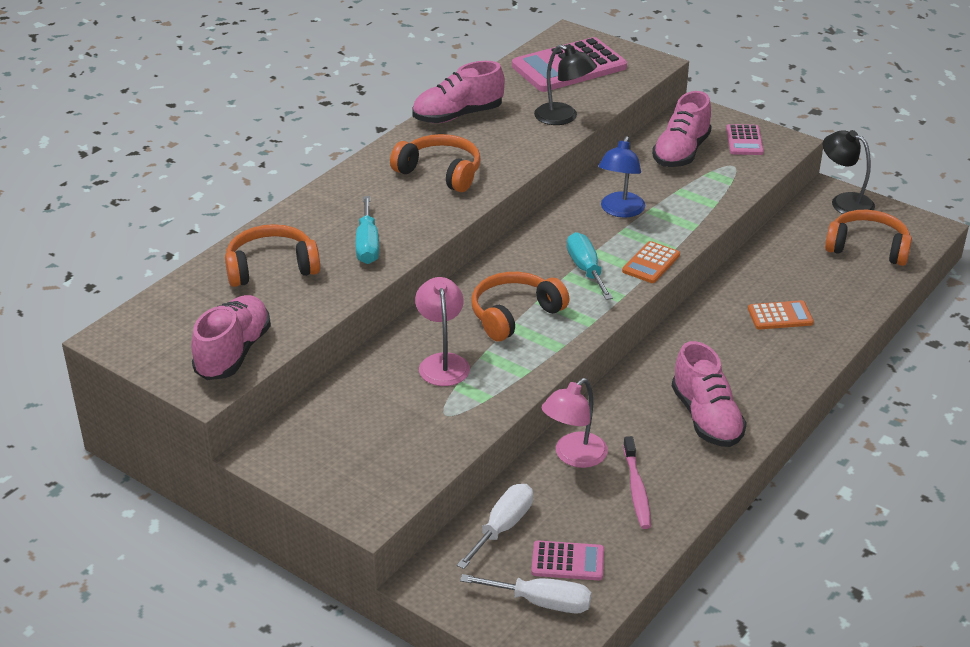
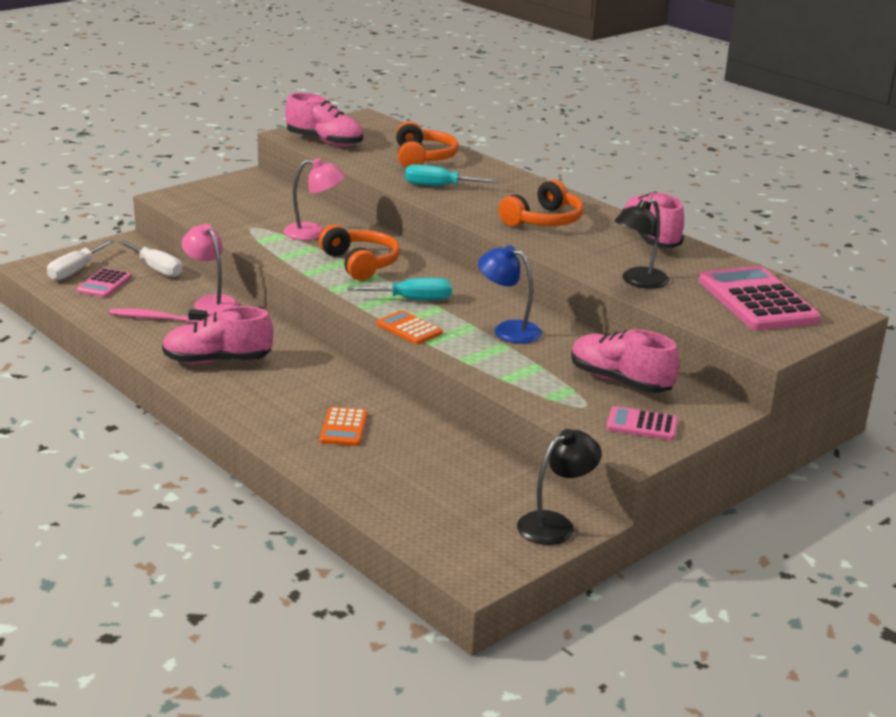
camera: 100 degrees right, 10 degrees down
(867, 248) = (447, 514): orange headphones -> none

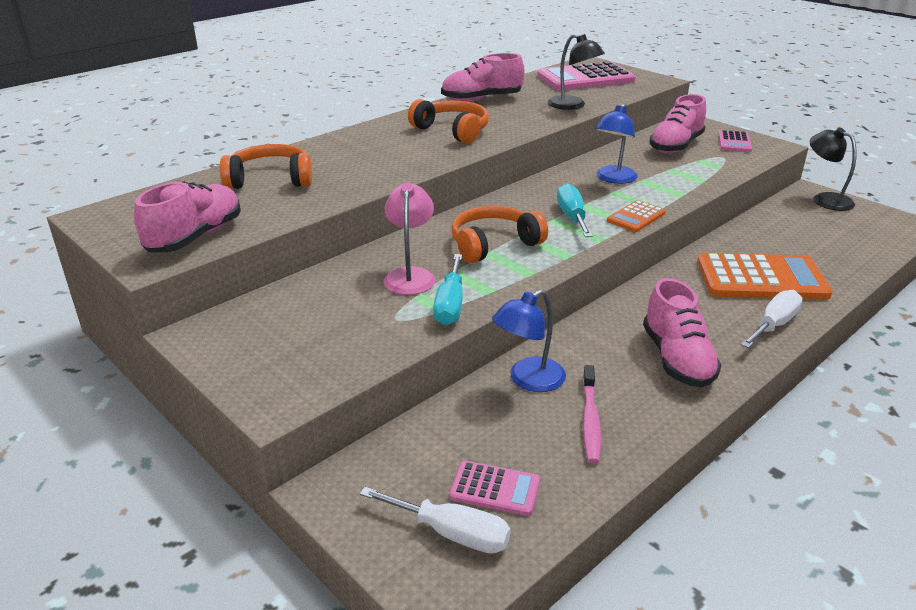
camera: 90 degrees left, 5 degrees up
(157, 269) = (432, 442): white screwdriver -> white screwdriver (773, 325)
(211, 302) = (528, 380): pink lamp -> blue lamp
(344, 428) = (761, 278): orange calculator -> orange calculator, size x1.99
(438, 186) = (366, 171): turquoise screwdriver -> turquoise screwdriver (450, 305)

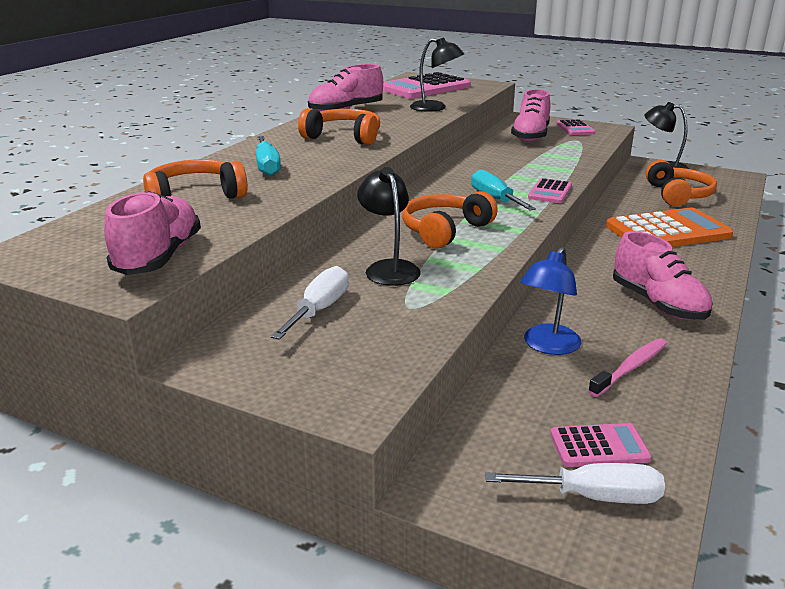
camera: 20 degrees left, 5 degrees down
(410, 275) = (389, 268): pink lamp -> black lamp
(450, 305) = (451, 286): turquoise screwdriver -> turquoise screwdriver (267, 166)
(590, 420) = (630, 368): pink toothbrush -> pink toothbrush turned 120 degrees counterclockwise
(613, 179) = (502, 166): blue lamp -> none
(636, 217) = (550, 192): orange calculator -> pink calculator
(773, 325) = (708, 264): white screwdriver -> white screwdriver (319, 310)
(813, 236) = (678, 195): none -> orange headphones

